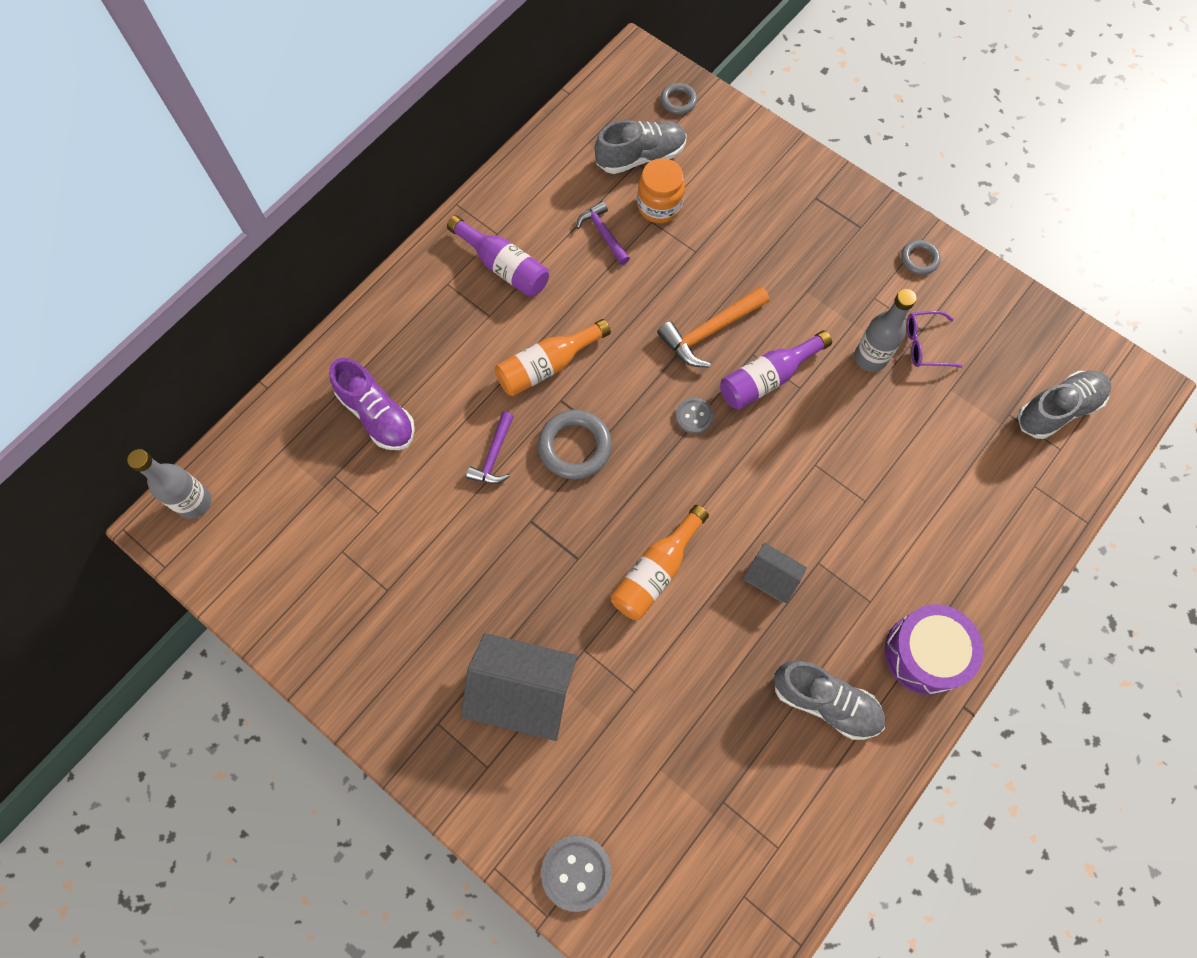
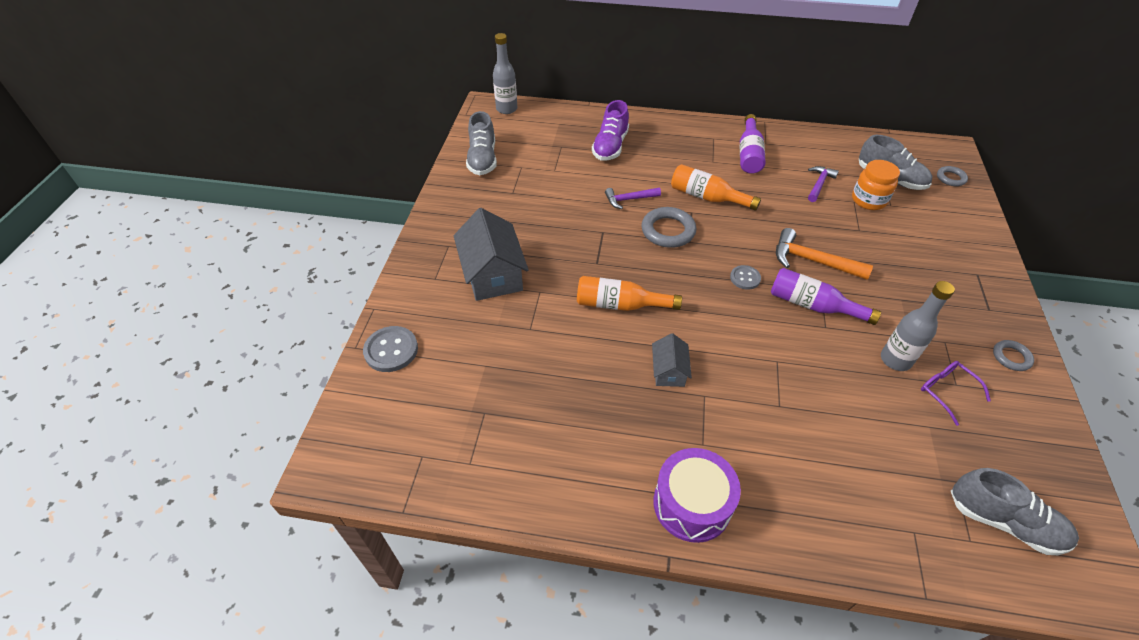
camera: 60 degrees right, 20 degrees down
(825, 702) = (601, 447): grey shoe -> grey shoe (482, 159)

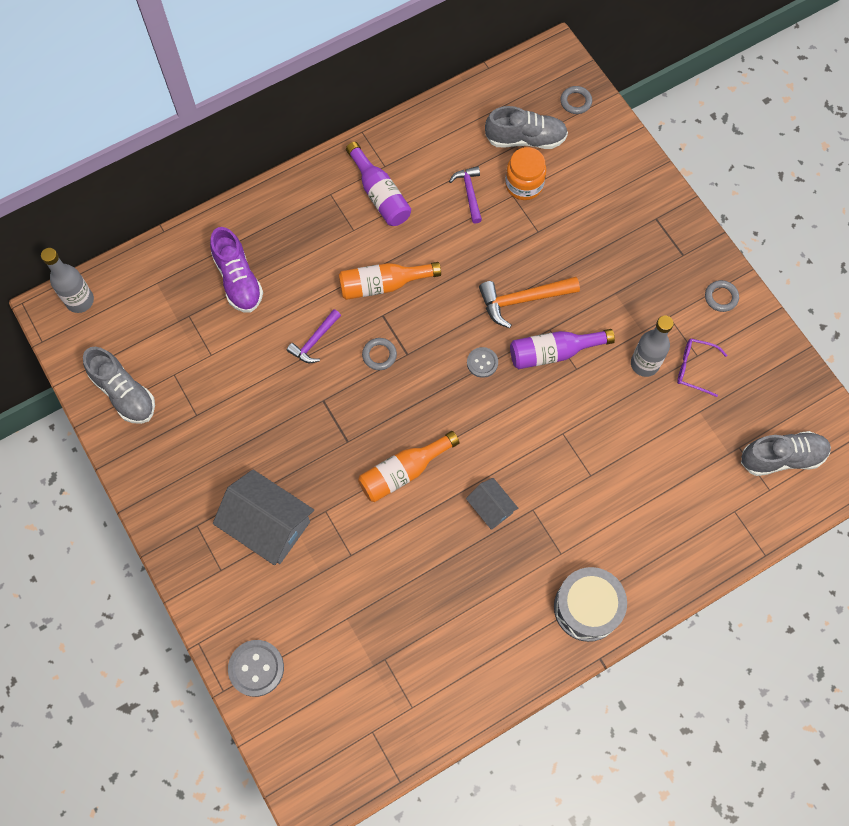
camera: 40 degrees left, 20 degrees up
(668, 231) = (379, 355): grey ring -> grey ring, size x0.57
(692, 504) = (587, 607): purple drum -> grey drum

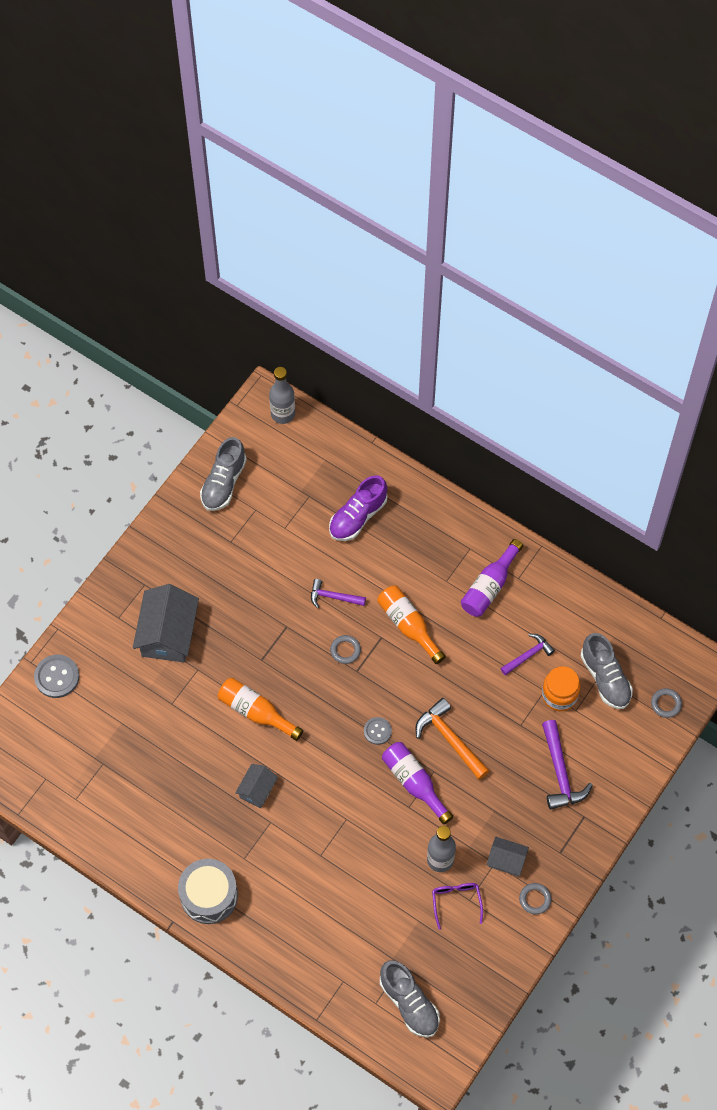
camera: 65 degrees right, 5 degrees down
(602, 219) = (560, 772): none -> purple hammer
(671, 304) = (506, 860): none -> grey house

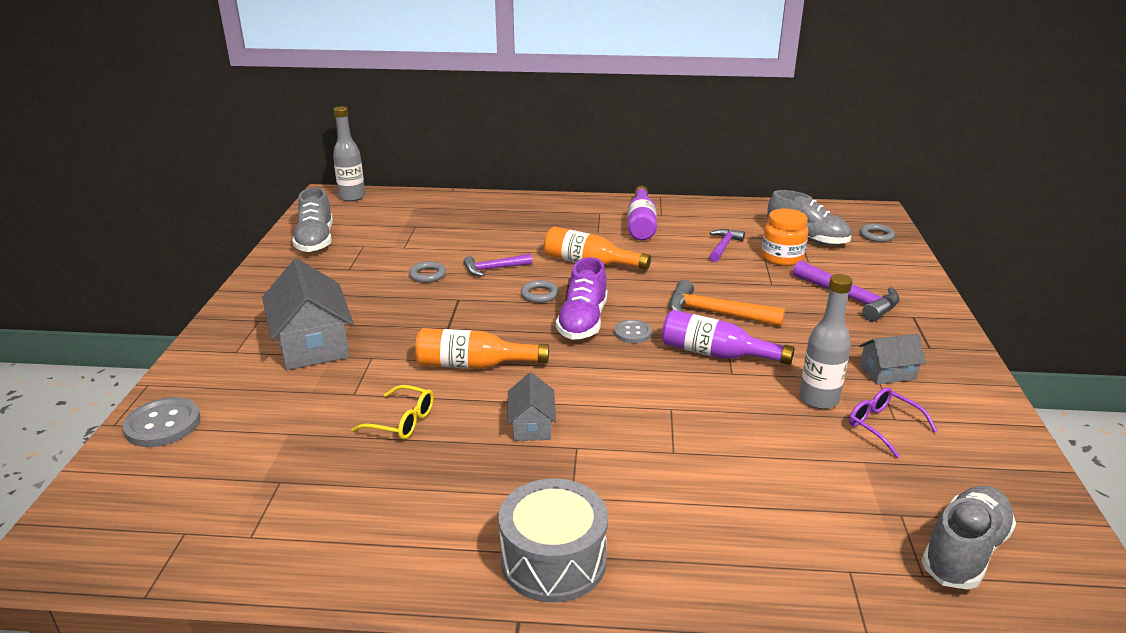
camera: 30 degrees left, 35 degrees down
(187, 746) = (402, 421): none -> yellow glasses
(358, 516) = (475, 224): purple shoe -> purple shoe (583, 322)
(409, 1003) = (964, 552): grey shoe -> grey shoe turned 75 degrees counterclockwise
(535, 899) = (959, 389): grey ring -> grey ring (427, 275)

